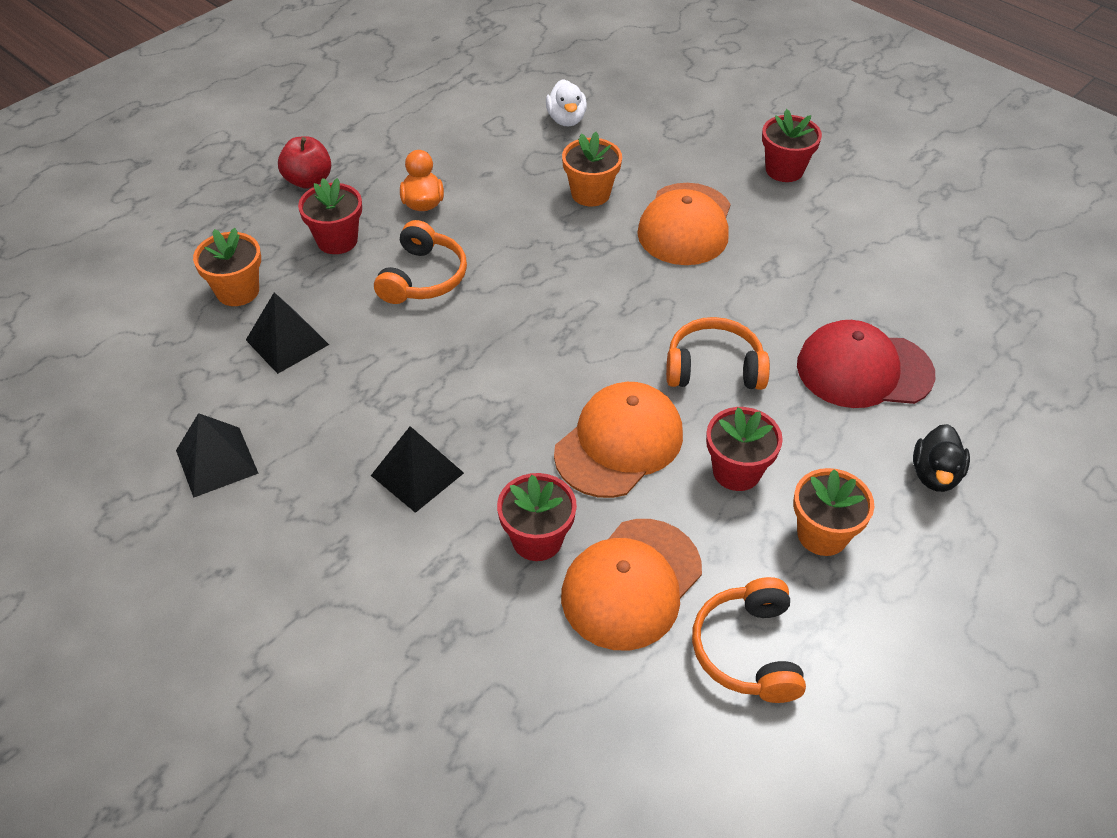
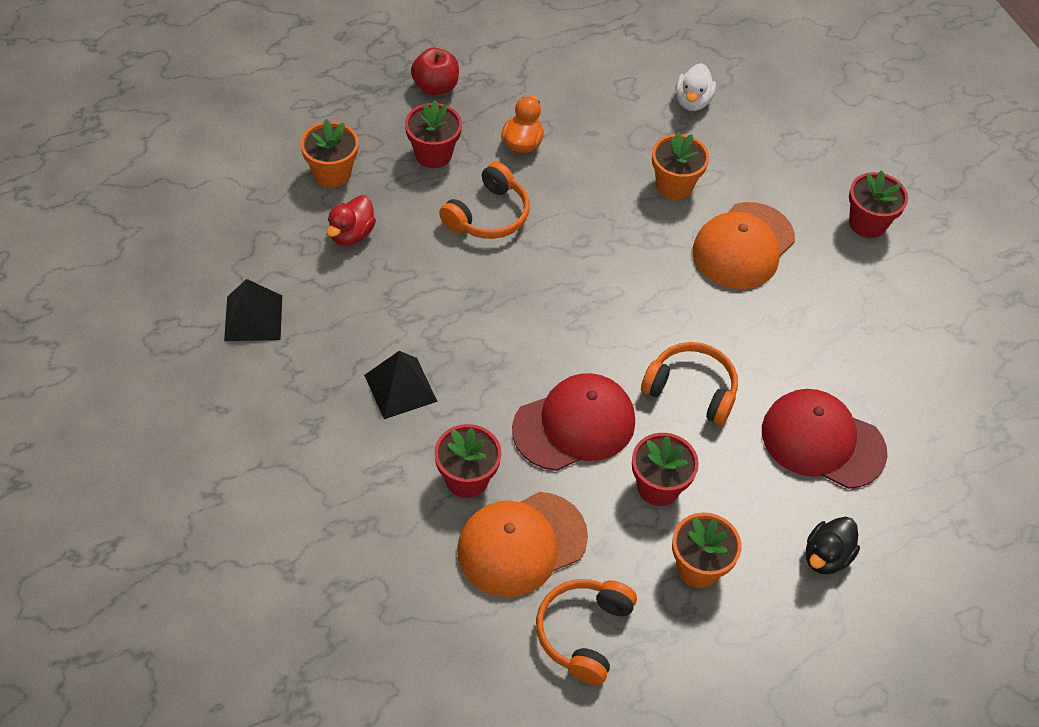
camera: 20 degrees right, 5 degrees up
(287, 342) = (351, 234): black pyramid -> red duck
(619, 443) = (574, 425): orange cap -> red cap

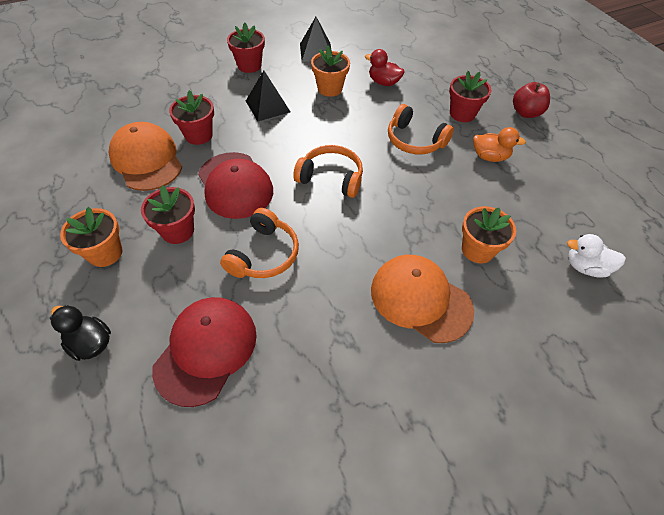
camera: 90 degrees right, 0 degrees up
(332, 173) = (431, 73): orange flower pot -> orange flower pot (330, 88)
(583, 633) = (74, 189): orange headphones -> orange headphones (331, 178)
(867, 223) = (477, 420): red flower pot -> red flower pot (249, 65)

